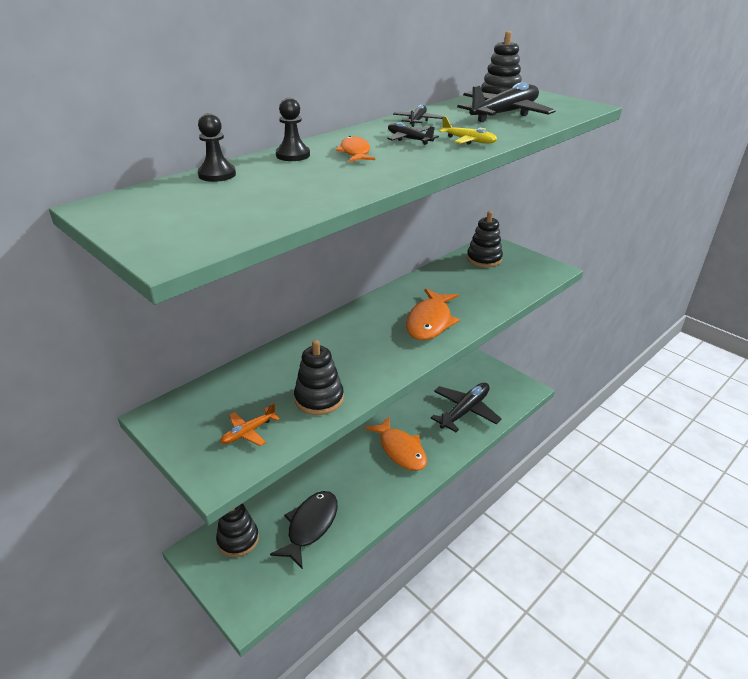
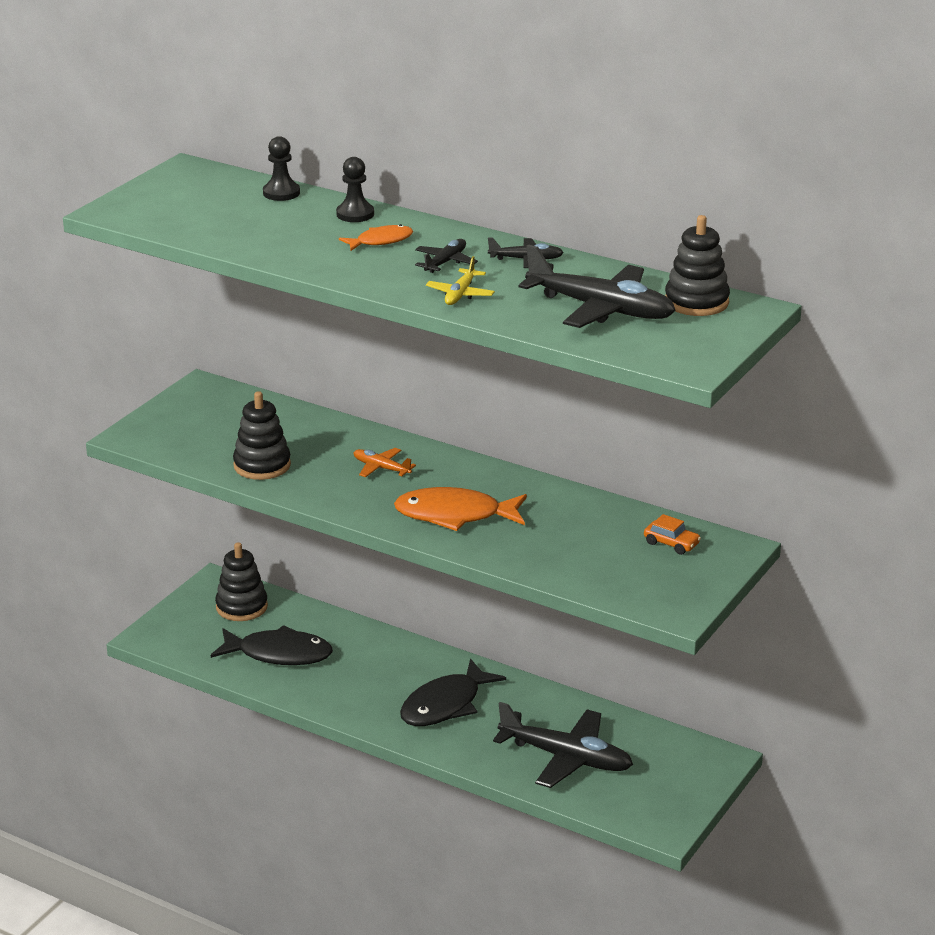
camera: 75 degrees right, 5 degrees down
(249, 432) = (195, 438): orange plane -> orange plane (381, 468)
(400, 450) = (445, 705): orange fish -> black fish
(484, 259) = (671, 543): black stacking toy -> orange car

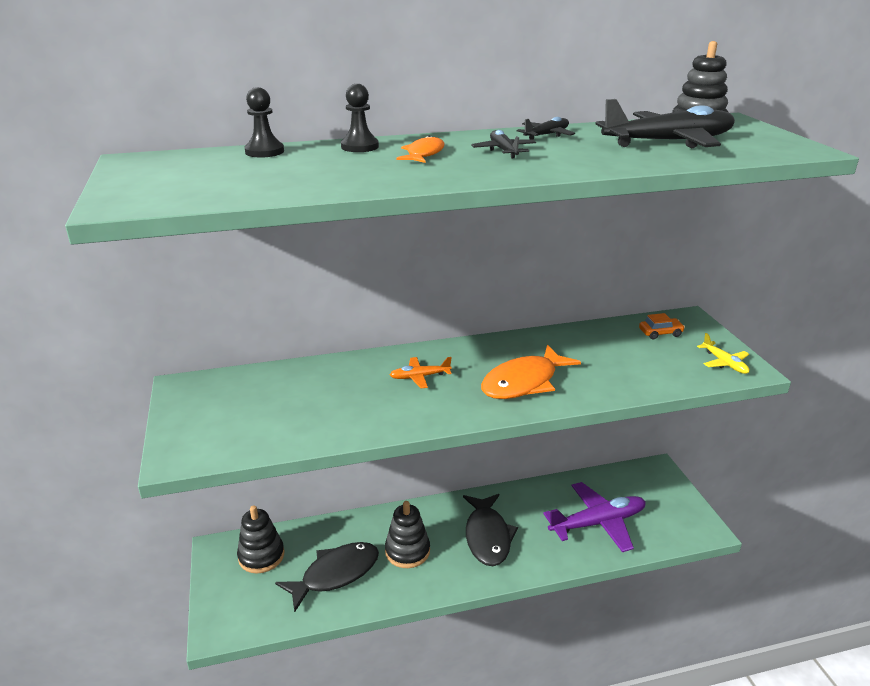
camera: 45 degrees left, 0 degrees up
(262, 465) = (331, 420): black stacking toy -> black stacking toy (407, 551)
(460, 294) = (569, 162): yellow plane -> yellow plane (724, 363)
(565, 758) = (597, 523): black plane -> purple plane

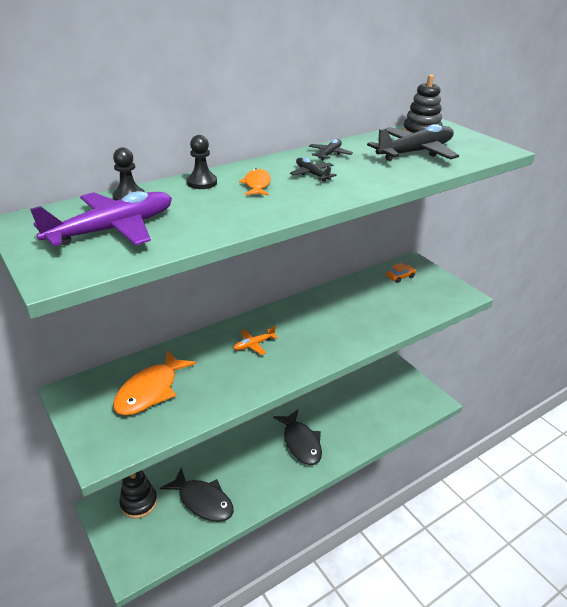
camera: 20 degrees left, 5 degrees up
(335, 574) = (203, 501): black fish -> black fish turned 90 degrees clockwise
(407, 551) = (249, 469): black stacking toy -> none
(523, 382) = (329, 334): orange fish -> orange fish (150, 391)
(597, 523) = (370, 414): purple plane -> purple plane (112, 230)
(724, 363) = (449, 293): yellow plane -> none

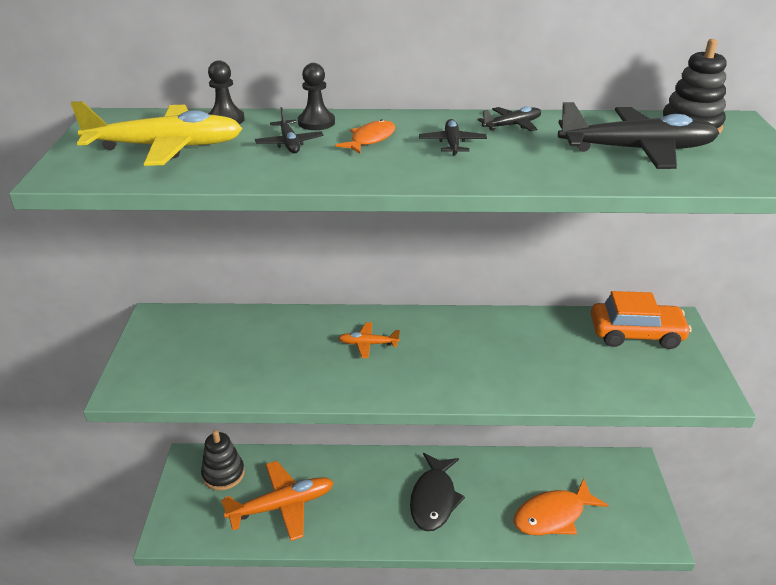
camera: 35 degrees right, 0 degrees up
(112, 230) = (165, 147): purple plane -> yellow plane
(150, 391) = (222, 348): orange fish -> orange fish (553, 516)
(203, 501) = (282, 506): black fish -> orange plane
(205, 202) = (289, 143): none -> black plane
(400, 277) = (636, 334): orange car -> orange car, size x2.04

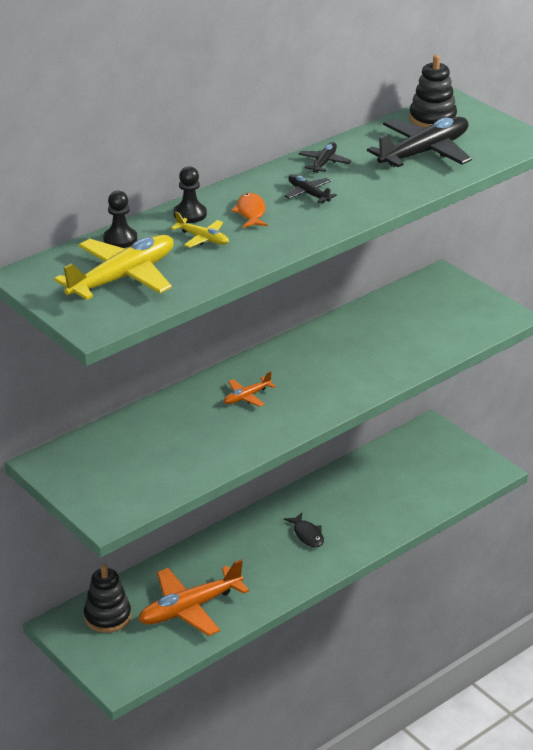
camera: 40 degrees left, 0 degrees up
(282, 506) = (190, 608): orange plane -> orange plane turned 150 degrees counterclockwise
(289, 143) = (202, 238): black plane -> yellow plane
(434, 499) = (307, 535): black fish -> black fish, size x0.55
(553, 516) = (407, 496): orange fish -> none
(636, 334) = (424, 298): orange car -> none

